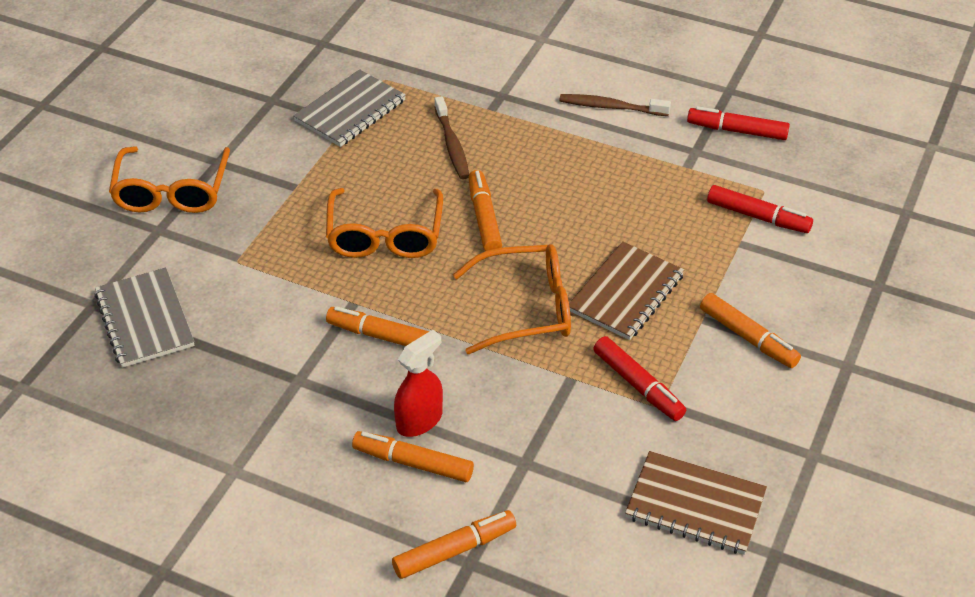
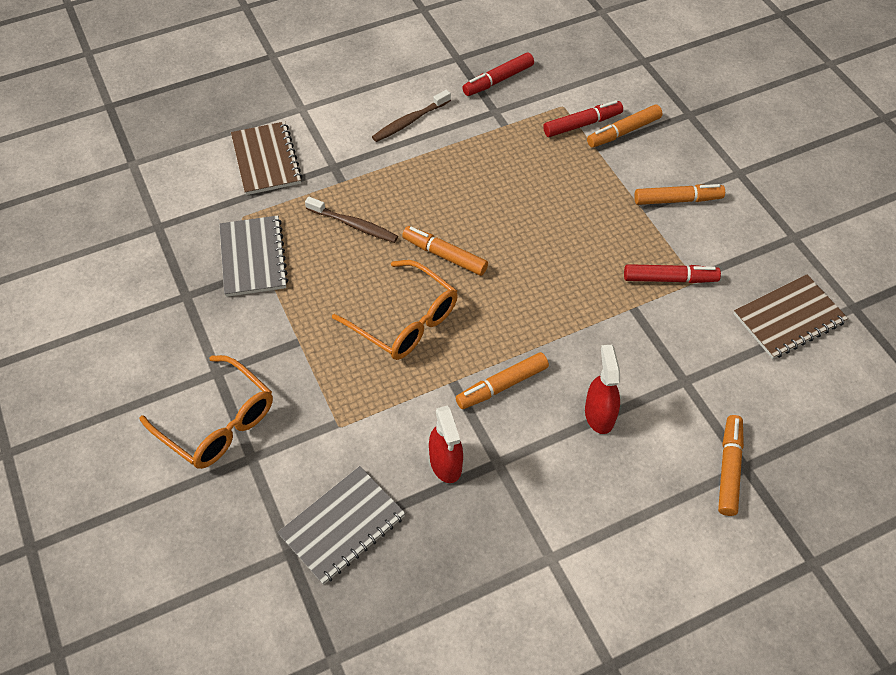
camera: 50 degrees left, 10 degrees up
(144, 320) = (342, 526): grey notebook -> grey notebook turned 60 degrees counterclockwise
(264, 347) = (446, 463): none -> red spray bottle
(413, 463) = (634, 443): orange marker -> orange marker (623, 132)
(527, 308) = (551, 289): orange glasses -> none
(626, 293) = (586, 230): brown notebook -> brown notebook (266, 160)

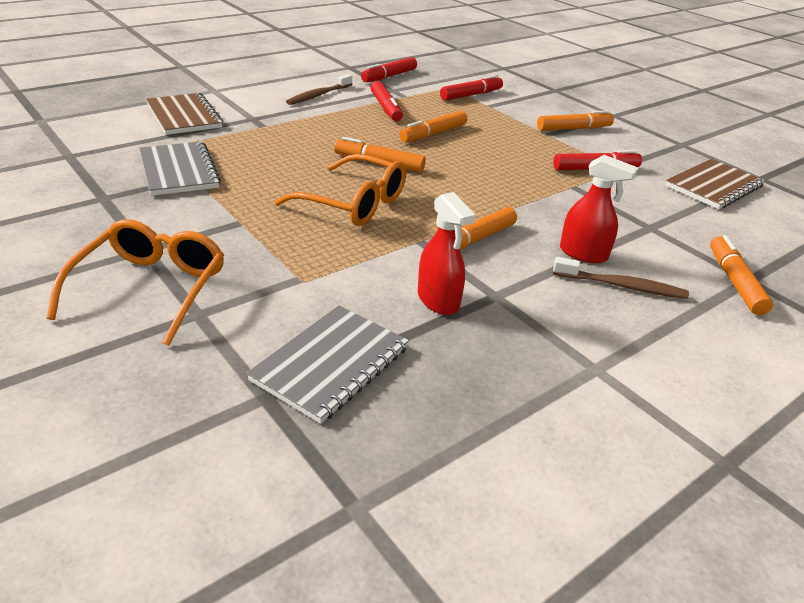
camera: 15 degrees left, 20 degrees down
(218, 423) = (151, 288): orange glasses -> orange glasses turned 105 degrees counterclockwise
(353, 225) = (281, 149): brown toothbrush -> brown toothbrush (621, 286)
(477, 149) = (386, 108): none -> red marker
(599, 414) = (583, 254): red spray bottle -> red spray bottle turned 135 degrees clockwise
(623, 132) = (507, 98): orange marker -> orange marker (433, 134)

